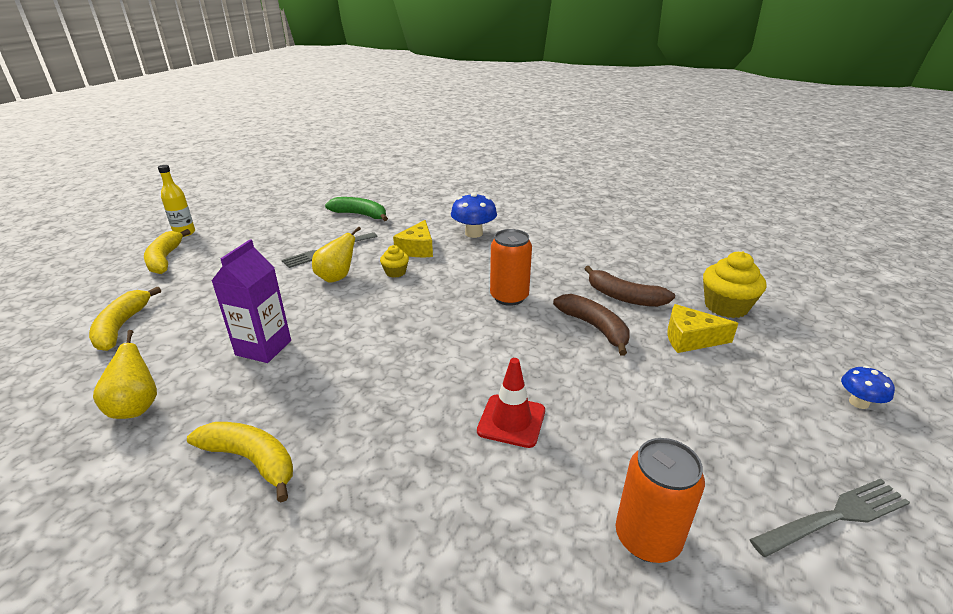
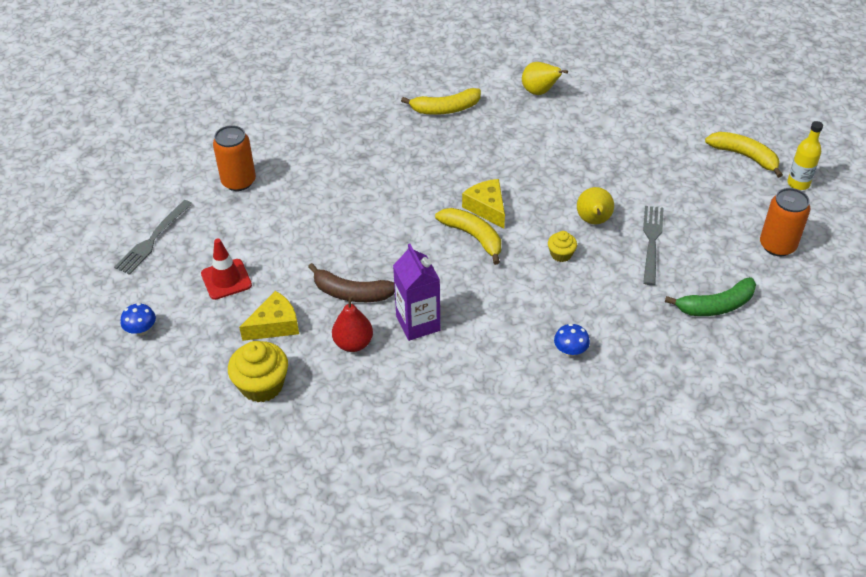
camera: 140 degrees right, 15 degrees up
(122, 326) = (644, 109): yellow banana -> yellow banana (473, 237)
(263, 348) = (539, 149): purple carton -> purple carton (418, 323)
(417, 249) = (587, 293): yellow cheese -> yellow cheese (487, 208)
(474, 233) = (570, 351): blue mushroom -> blue mushroom, size x0.61
(509, 297) = (442, 285): orange can -> orange can (777, 245)
(511, 421) = (345, 195): red traffic cone -> red traffic cone (226, 279)
(624, 297) = (353, 343): brown banana -> red pear

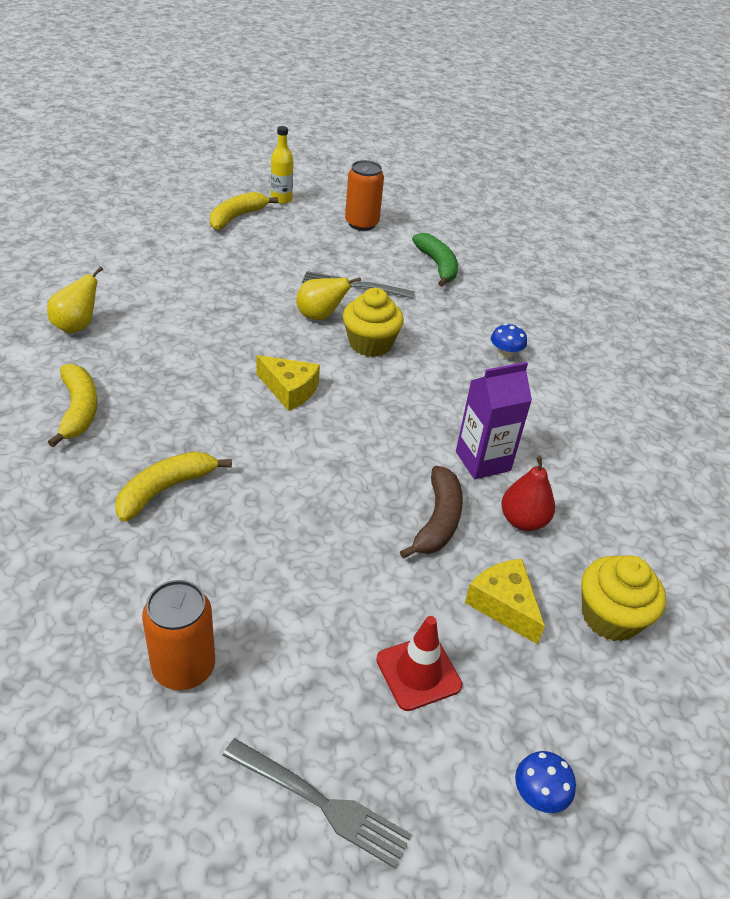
camera: 95 degrees left, 5 degrees down
(473, 237) = (339, 405): yellow banana -> yellow banana (165, 489)
(487, 208) = (289, 390): yellow cheese -> yellow cheese turned 120 degrees counterclockwise
(561, 254) = (370, 344): yellow cupcake -> yellow cupcake, size x1.83

